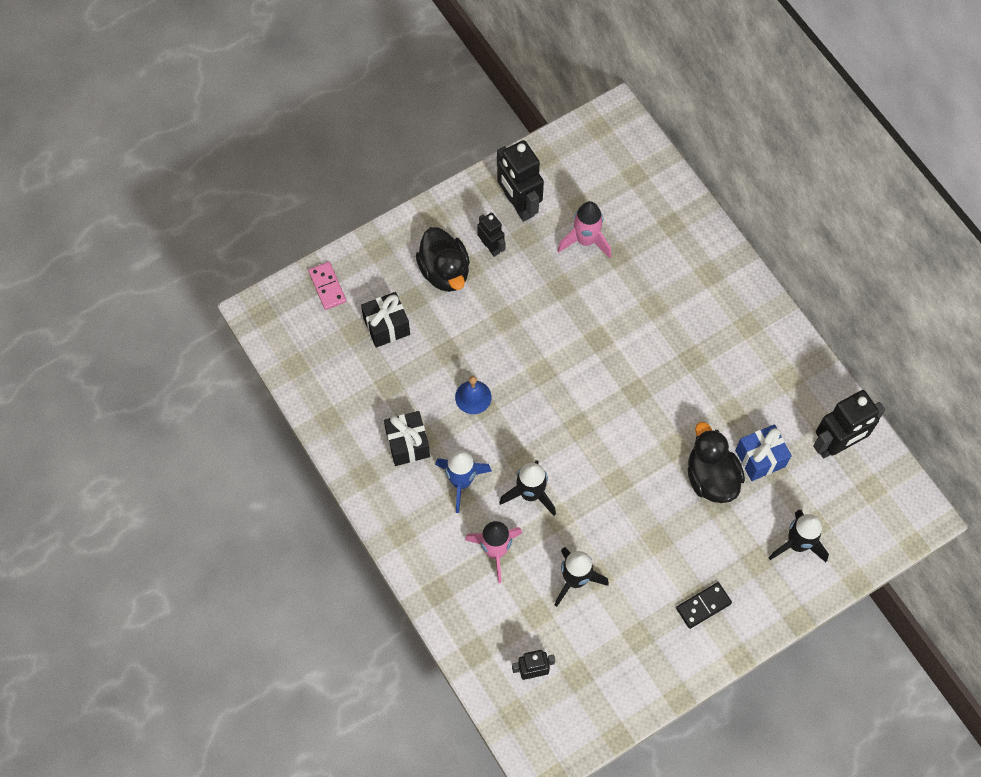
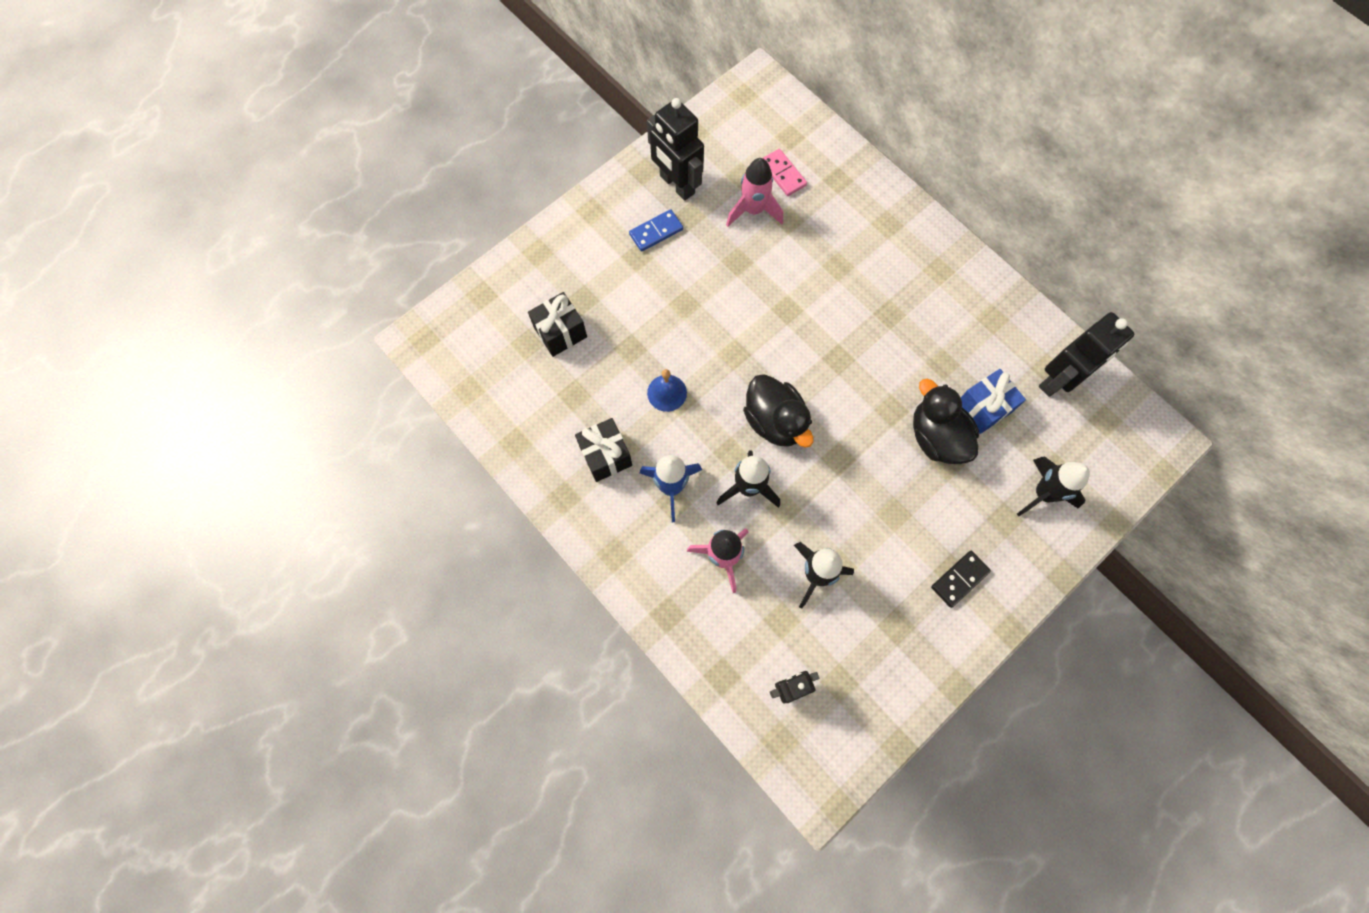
camera: 10 degrees left, 5 degrees up
(327, 287) = (489, 300): pink domino -> pink domino (783, 174)
(444, 271) = (612, 265): black duck -> black duck (775, 421)
(491, 247) = (656, 232): black robot -> blue domino

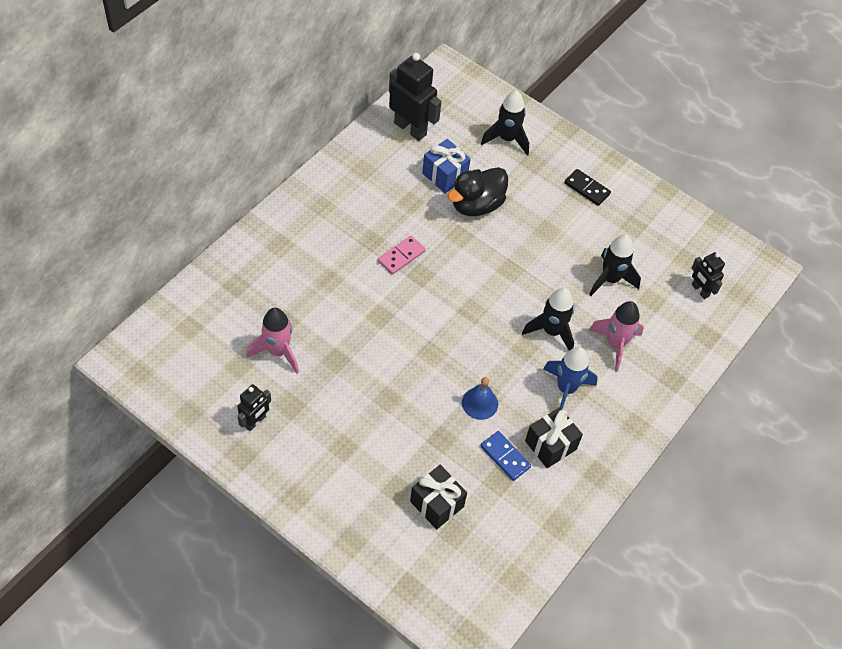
camera: 105 degrees left, 15 degrees down
(656, 232) = (312, 433): blue domino -> blue domino (505, 457)
(676, 185) = (255, 421): black robot -> black robot, size x0.56
(775, 421) = (488, 317): black duck -> none
(783, 174) = (234, 330): pink domino -> pink domino (401, 256)

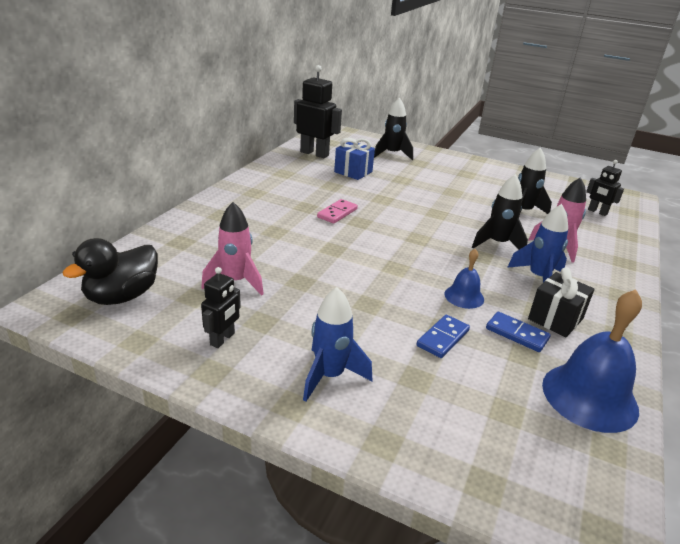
camera: 10 degrees left, 25 degrees down
(330, 475) = (330, 376): none -> blue rocket
(437, 451) = (442, 338): none -> blue domino
(437, 504) = (469, 385): black gift -> none
(476, 205) = (387, 183): black duck -> black duck (122, 296)
(528, 532) = (589, 396): none -> blue bell
(587, 188) = (468, 171): black domino -> none

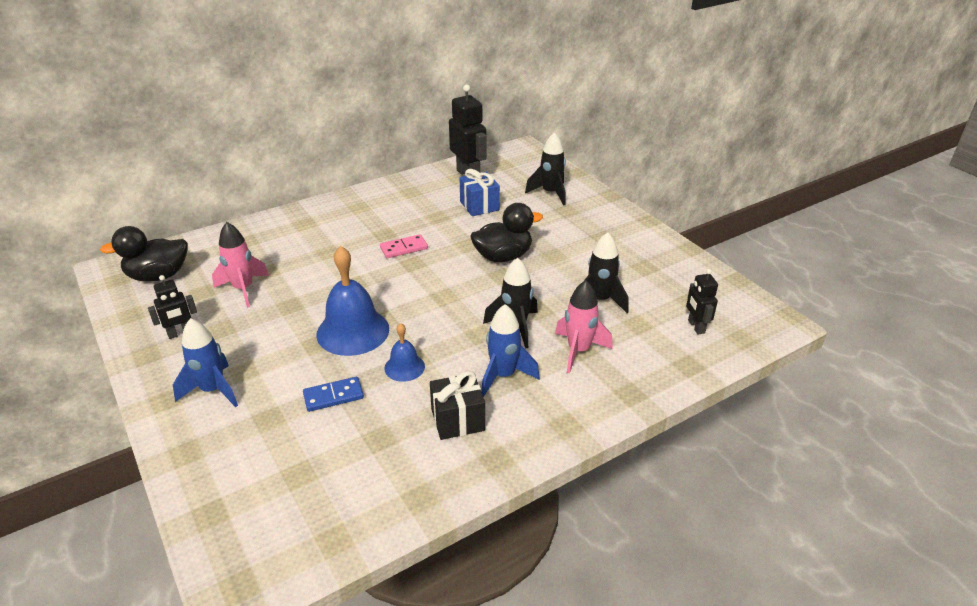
camera: 35 degrees right, 5 degrees up
(420, 201) = (503, 257): none -> black duck
(517, 334) = (401, 418): blue domino -> none
(589, 396) = (382, 495): blue bell -> blue bell (353, 331)

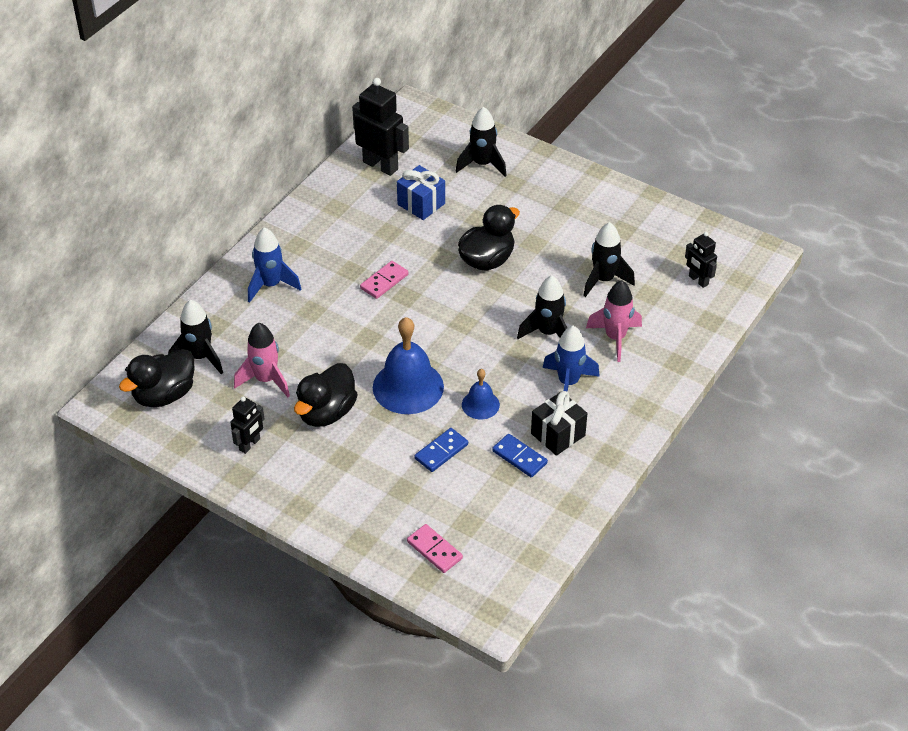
camera: 25 degrees left, 10 degrees up
(212, 258) = (200, 357): none -> black rocket
(213, 390) = (333, 484): blue rocket -> blue rocket (271, 285)
(243, 490) = (434, 550): none -> pink domino
(266, 329) = (326, 412): none -> black duck
(403, 428) = (519, 457): none -> blue domino

